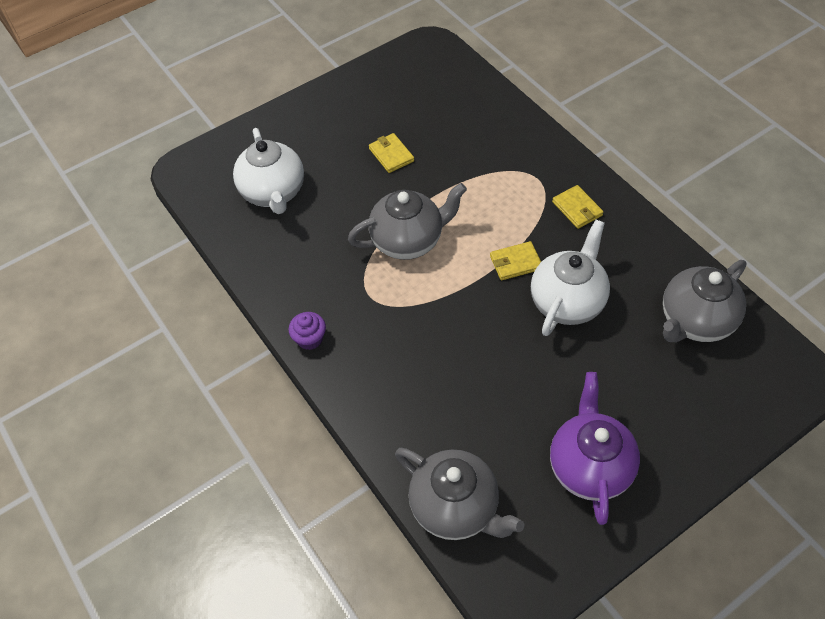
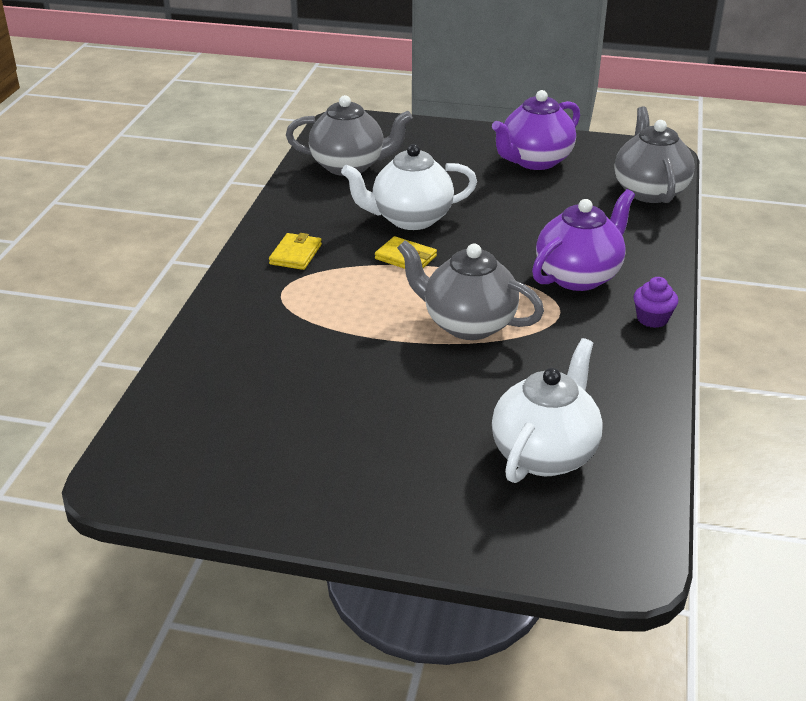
camera: 135 degrees left, 20 degrees down
(391, 155) = (369, 399): yellow wallet -> none
(394, 341) = (579, 276): none -> purple teapot

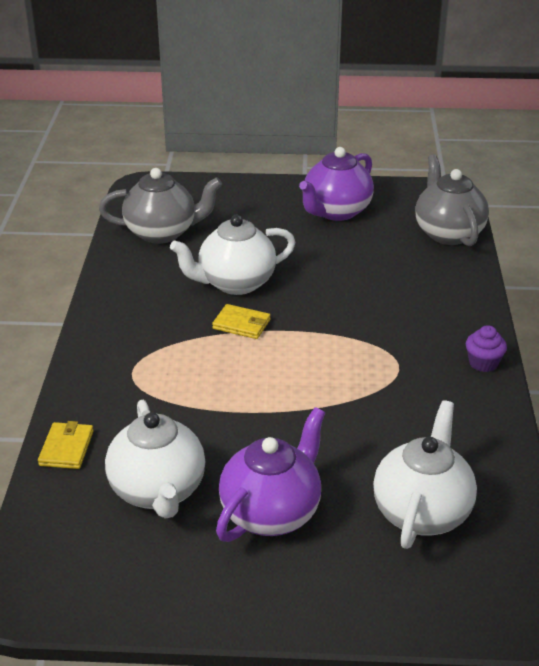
camera: 10 degrees left, 0 degrees up
(276, 403) = (158, 491): none -> white teapot
(295, 254) = (135, 332): yellow wallet -> yellow wallet (66, 448)
(468, 324) = (317, 387): grey teapot -> none
(579, 276) = (406, 327): purple teapot -> purple teapot (271, 513)

